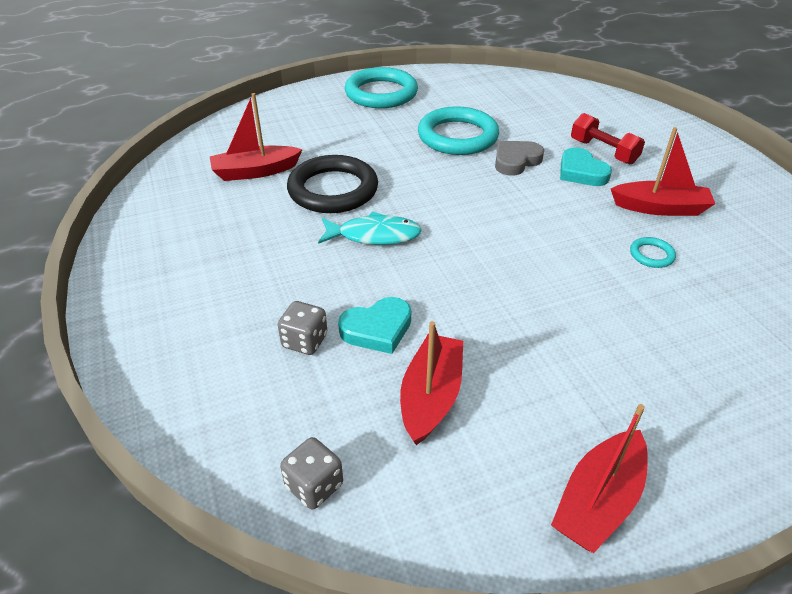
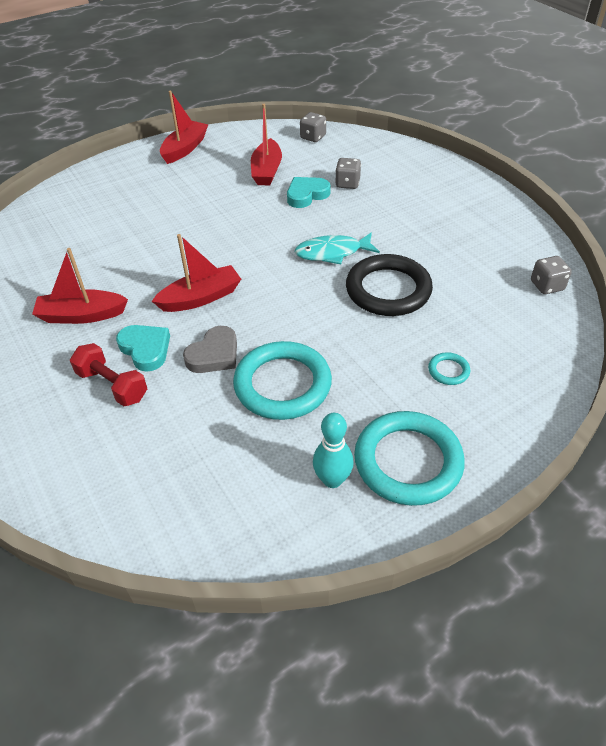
camera: 170 degrees right, 5 degrees up
(176, 173) = (547, 286): none -> grey dice
(255, 171) = (474, 299): red boat -> red boat (201, 298)
(434, 92) = (332, 480): none -> turquoise bowling pin
(651, 255) = (110, 268): turquoise ring -> turquoise ring (448, 371)

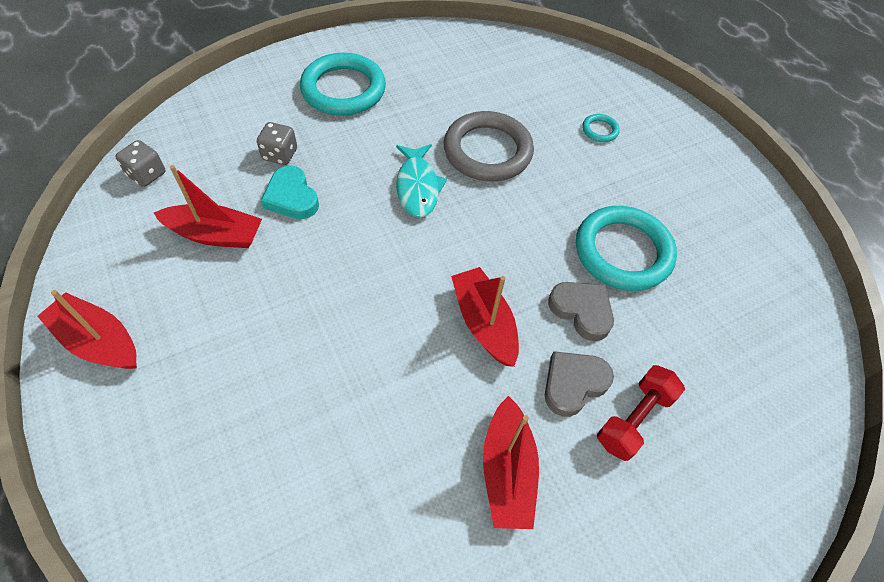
camera: 90 degrees left, 10 degrees up
(145, 349) = (573, 384): turquoise heart -> grey heart
(332, 480) = (729, 226): turquoise bowling pin -> none
(388, 290) = (487, 151): black ring -> grey ring
(408, 461) = (702, 174): turquoise ring -> turquoise ring (343, 89)
(547, 286) = (493, 46): grey dice -> none

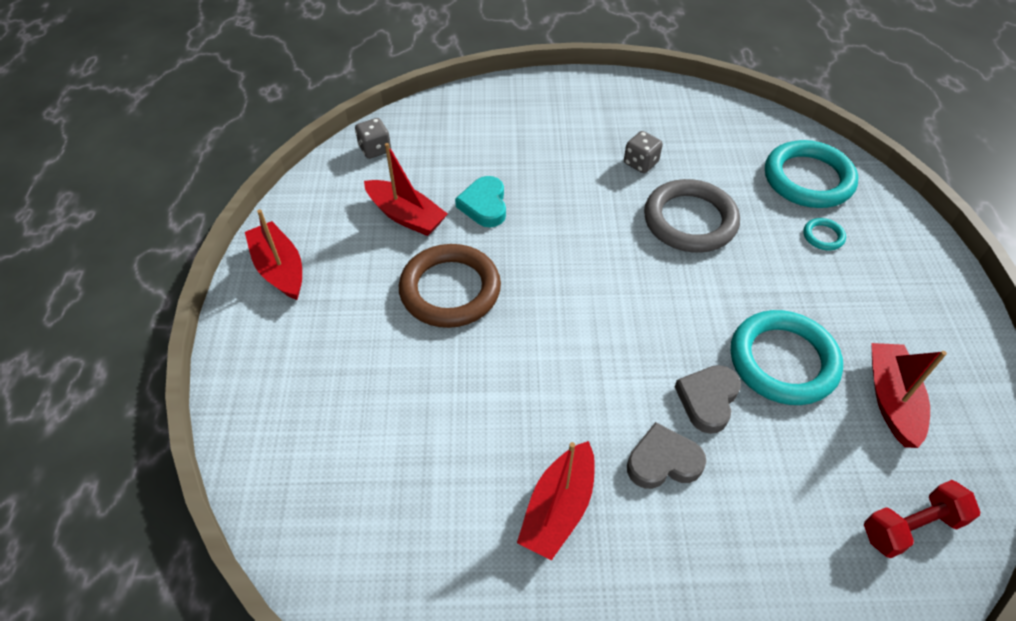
camera: 30 degrees right, 5 degrees down
(280, 154) = (492, 165): grey dice -> grey dice (640, 163)
(299, 296) = (450, 290): none -> brown ring
(343, 89) = (577, 124): turquoise ring -> turquoise ring (808, 179)
(417, 187) = (603, 232): turquoise fish -> none
(484, 323) = (604, 374): red boat -> red boat (891, 400)
(582, 311) = (708, 400): grey heart -> grey heart turned 135 degrees counterclockwise
(634, 419) = (708, 517): red dumbbell -> red dumbbell (911, 527)

